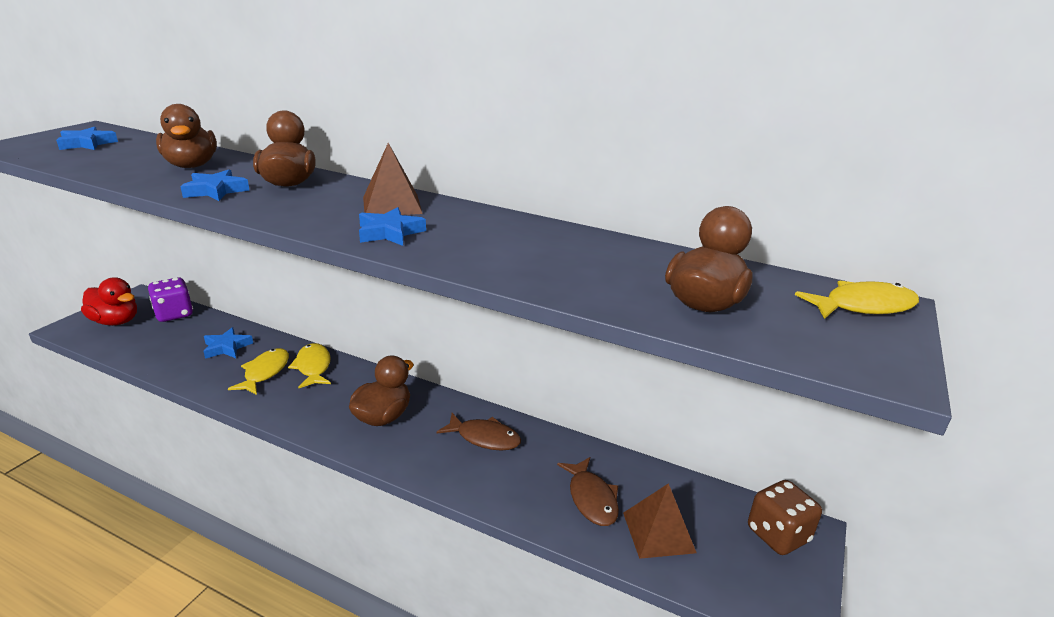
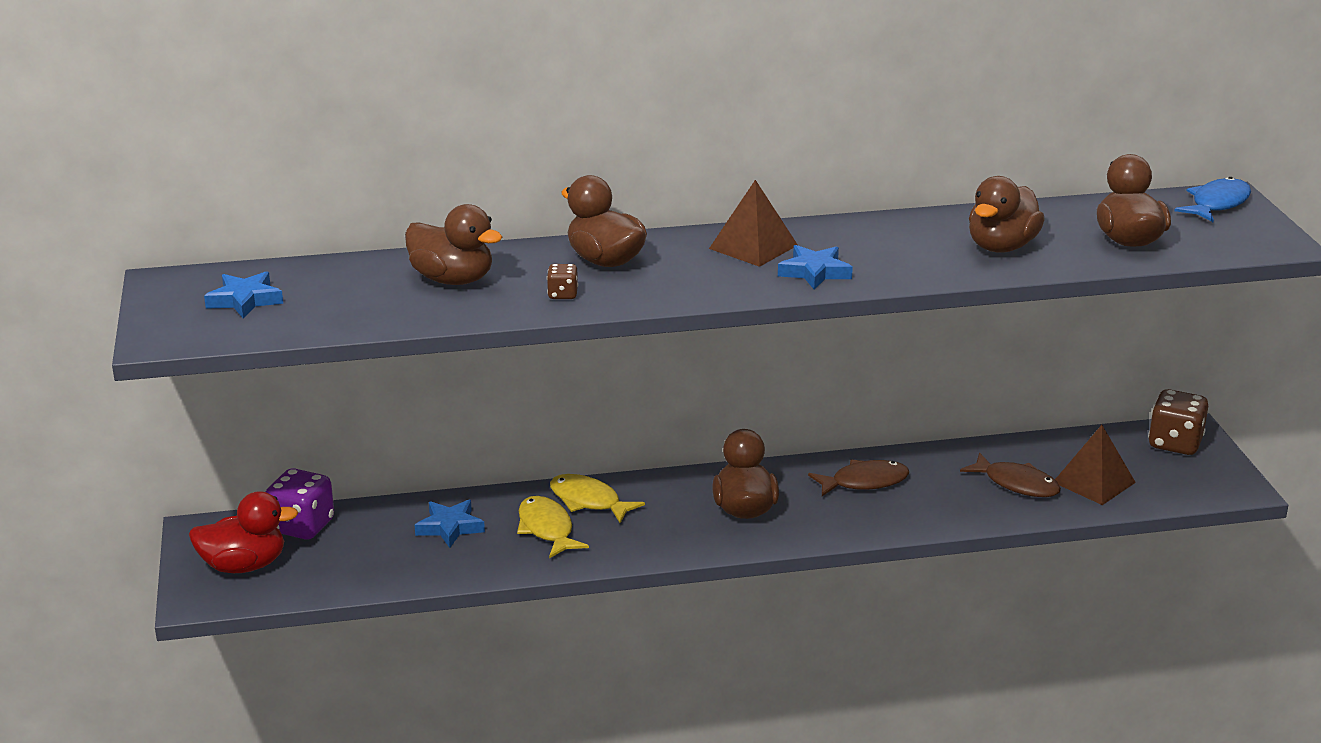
camera: 35 degrees left, 0 degrees up
(215, 190) = (562, 295): blue star -> brown dice
(571, 267) = (1001, 247): none -> brown duck
(863, 306) = (1217, 204): yellow fish -> blue fish

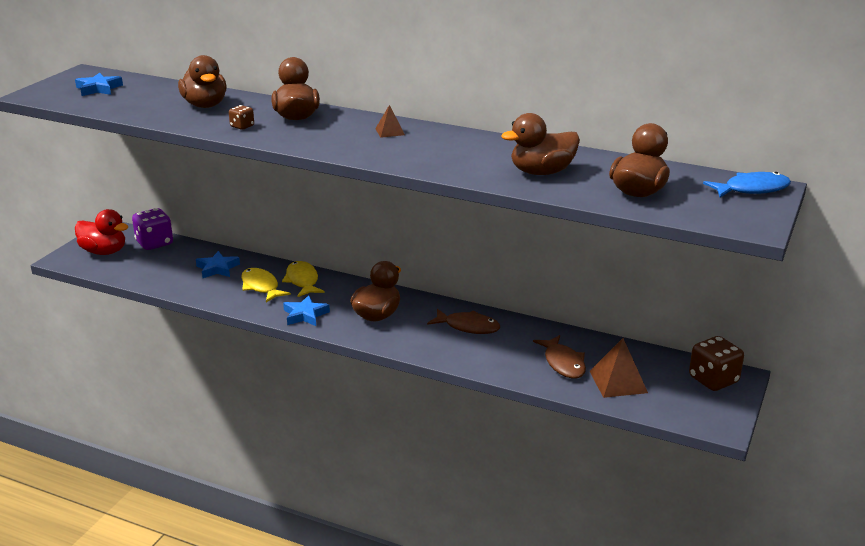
camera: 35 degrees right, 0 degrees up
(547, 529) = (261, 287): yellow fish -> yellow fish turned 45 degrees counterclockwise
(753, 246) = (390, 131): brown pyramid -> brown pyramid, size x0.56
(814, 272) = (398, 153): blue star -> blue star (305, 315)

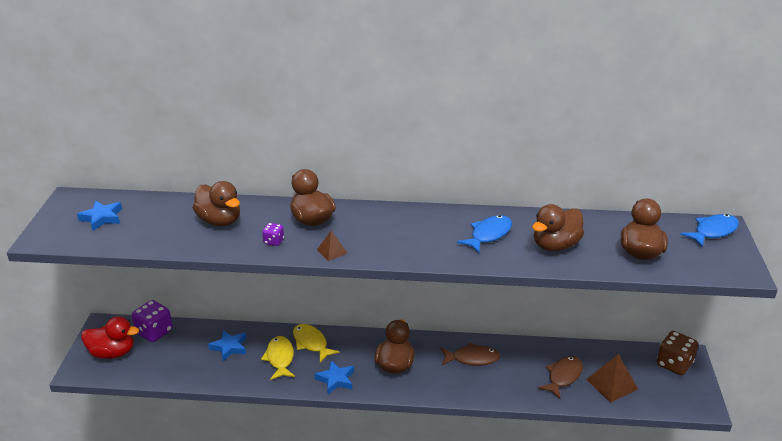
camera: 20 degrees left, 5 degrees up
(242, 126) = (274, 241): brown dice -> purple dice
(261, 287) = (280, 358): yellow fish -> yellow fish turned 45 degrees clockwise
(390, 131) = (403, 222): brown pyramid -> brown pyramid (332, 251)
(473, 153) = (488, 235): none -> blue fish
(563, 363) = (563, 376): brown fish -> brown fish turned 105 degrees counterclockwise

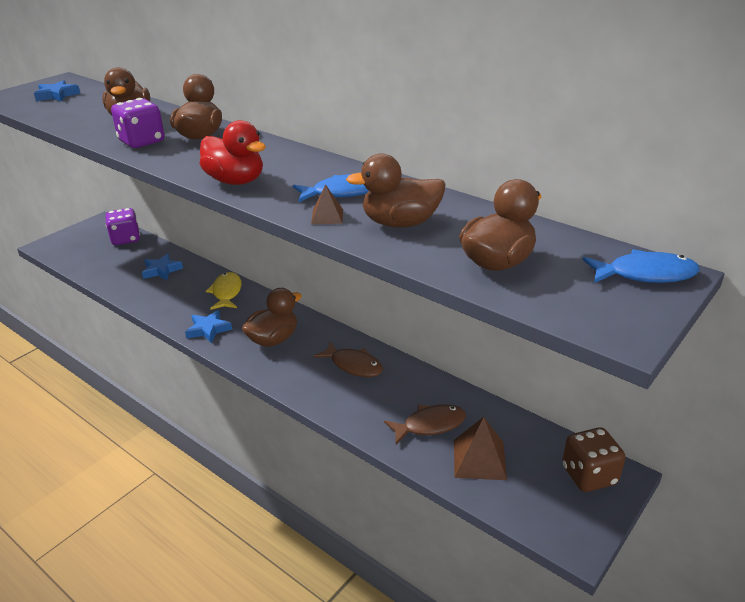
camera: 35 degrees right, 0 degrees up
(112, 353) = (81, 242): red duck -> red duck (235, 181)
(274, 241) = (142, 142): purple dice -> purple dice, size x1.99
(280, 358) = (187, 294): yellow fish -> none
(332, 251) = (173, 162): brown pyramid -> brown pyramid (327, 216)

